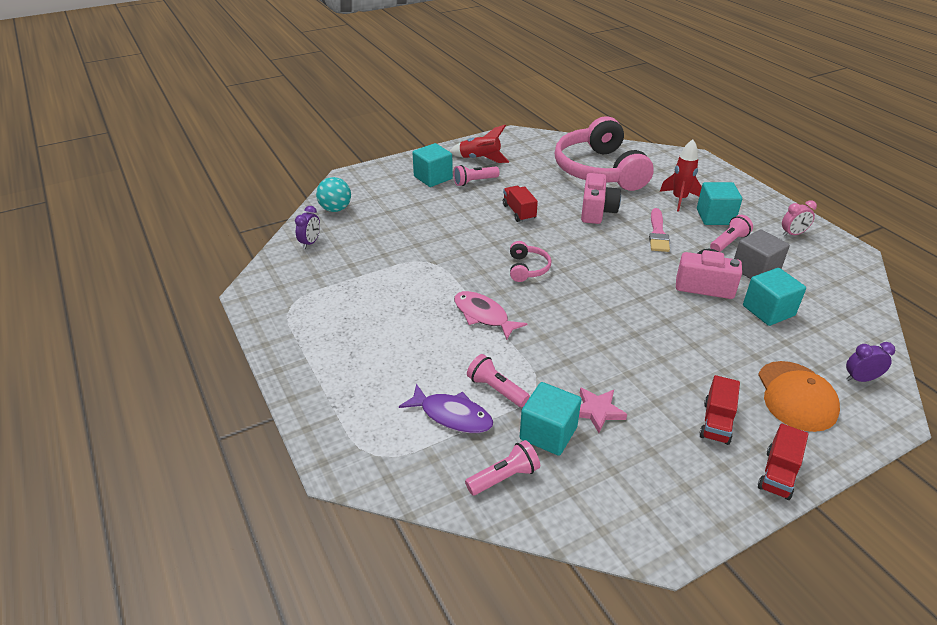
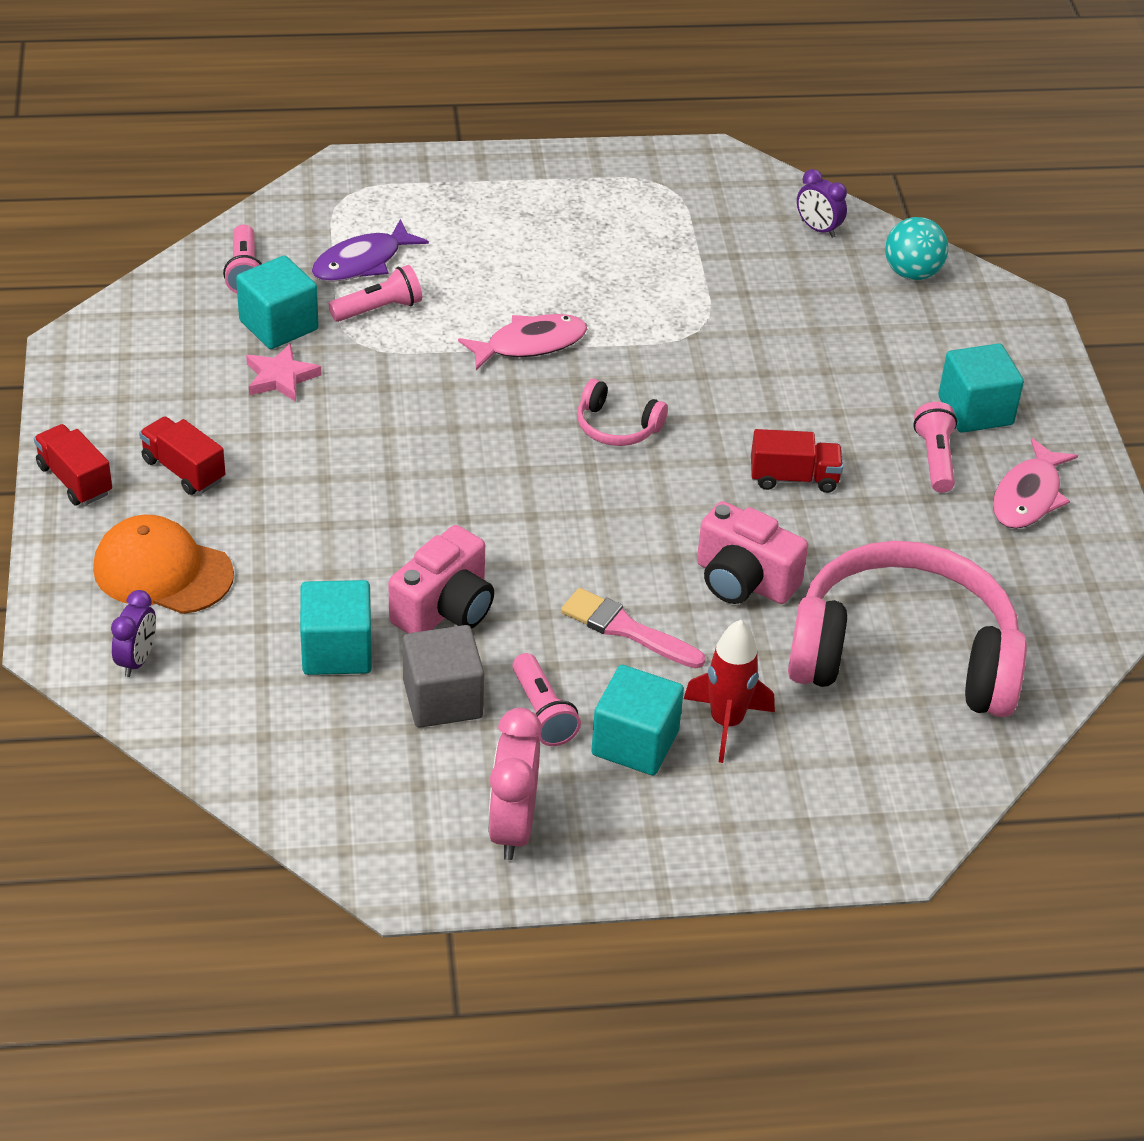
camera: 110 degrees right, 5 degrees up
(480, 159) = (1028, 496): red rocket -> pink fish
(793, 234) = (512, 827): pink clock -> pink clock, size x1.64

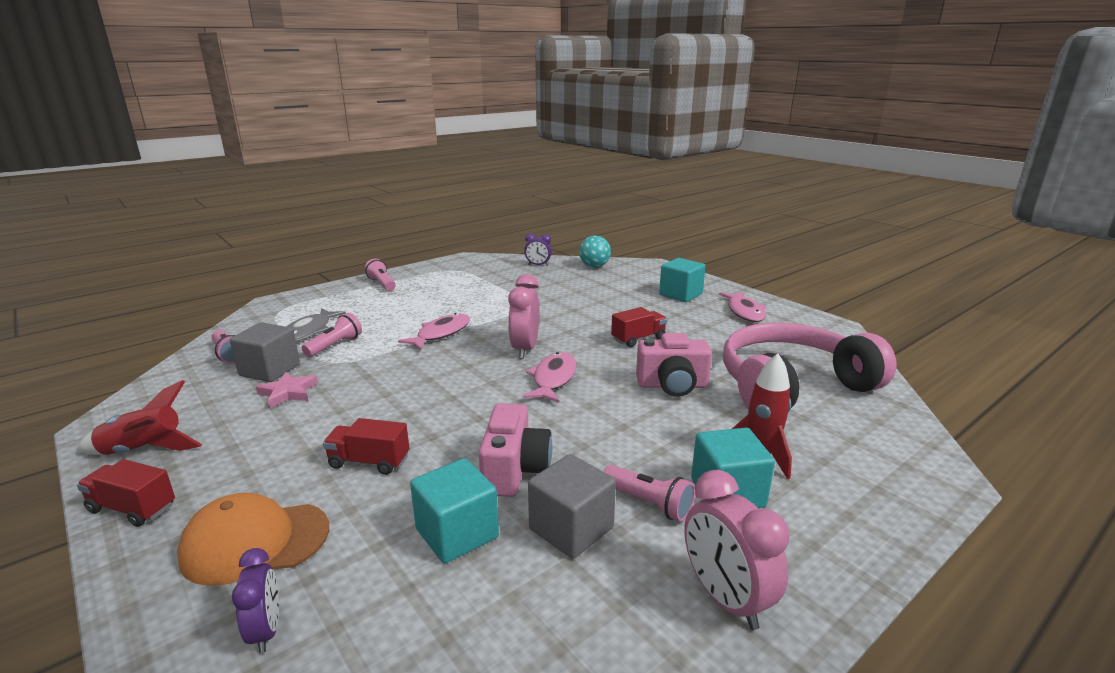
camera: 30 degrees left, 20 degrees down
(104, 404) = (144, 451): none -> red rocket
(183, 470) = (238, 466): red truck -> red truck (369, 462)
(278, 325) = (270, 370): turquoise cube -> grey cube
(362, 262) = (309, 331): purple fish -> grey fish
(604, 498) = (553, 379): none -> pink fish
(617, 427) = (525, 349): pink headphones -> pink clock
(626, 629) = (641, 433): pink brush -> none
(935, 459) = (689, 313): pink flashlight -> pink flashlight (382, 284)

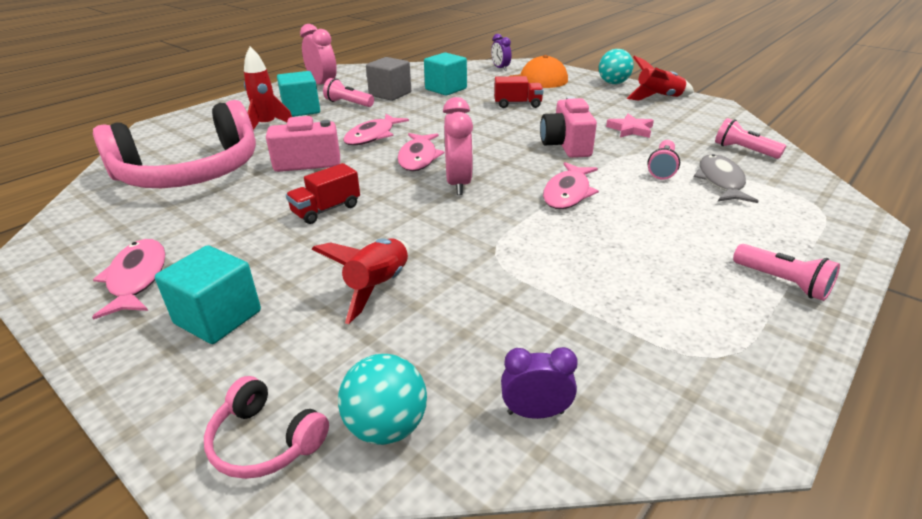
camera: 170 degrees right, 10 degrees up
(132, 508) = (613, 83): red truck -> turquoise ball
(270, 370) = (678, 142): grey cube -> none
(514, 470) = (427, 108): pink camera -> pink camera (566, 146)
(597, 298) = (378, 287): none -> red rocket
(603, 417) = (372, 136): none -> pink fish
(638, 267) = (265, 441): none -> pink headphones

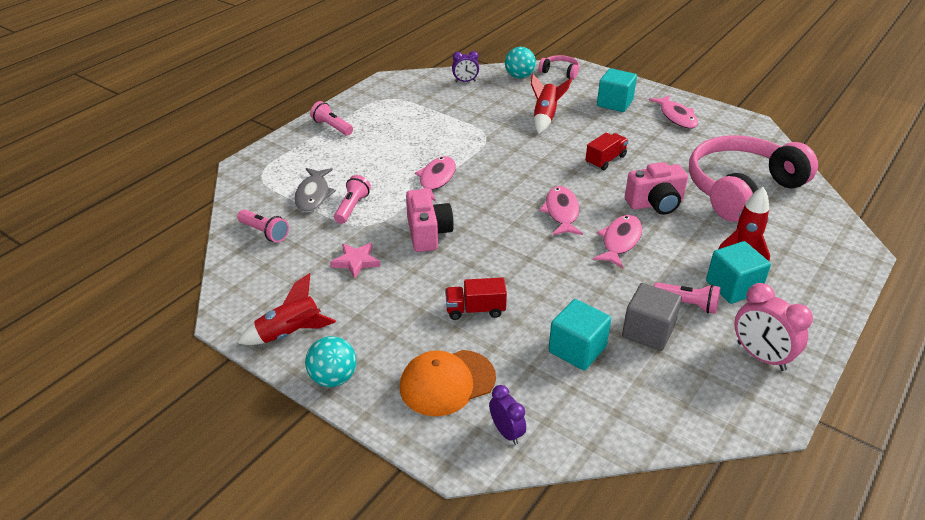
camera: 175 degrees right, 5 degrees up
(458, 184) = (519, 185): pink clock -> none

